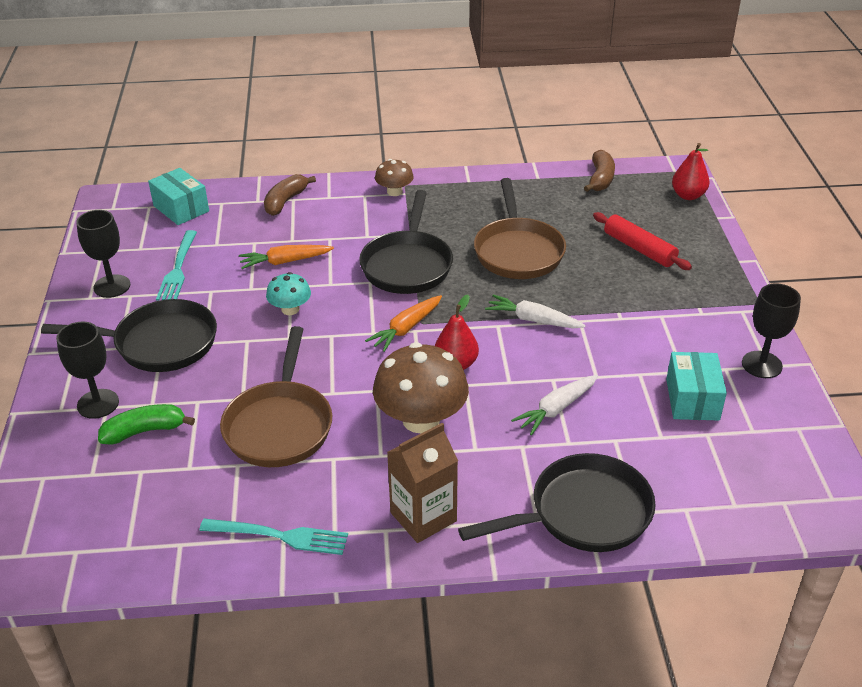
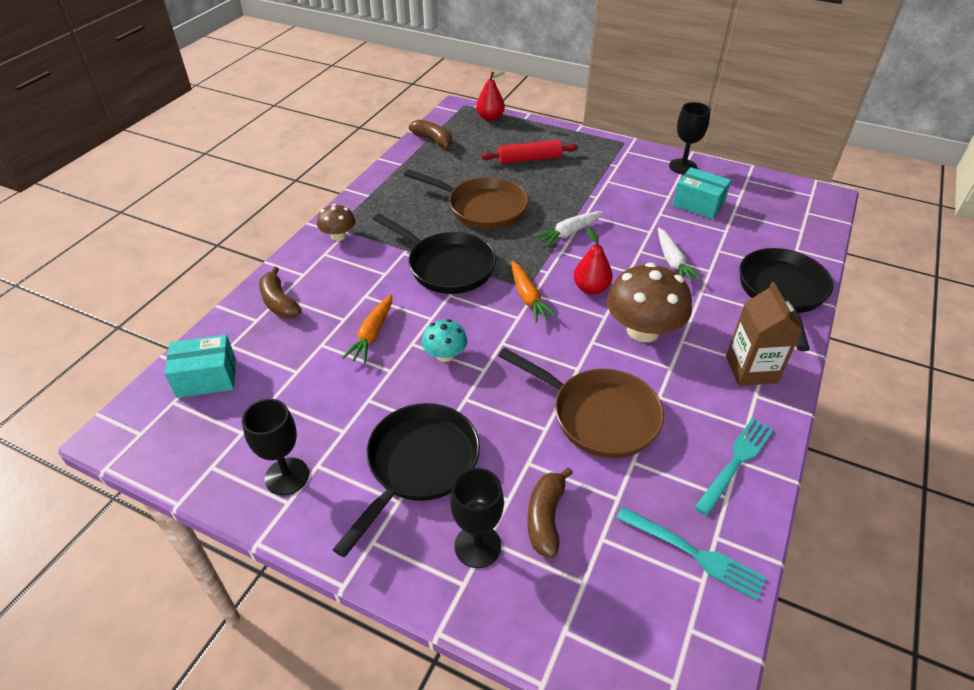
camera: 60 degrees left, 5 degrees up
(144, 431) = (545, 518): green banana -> brown banana
(178, 269) = (309, 413): turquoise fork -> turquoise fork (694, 553)

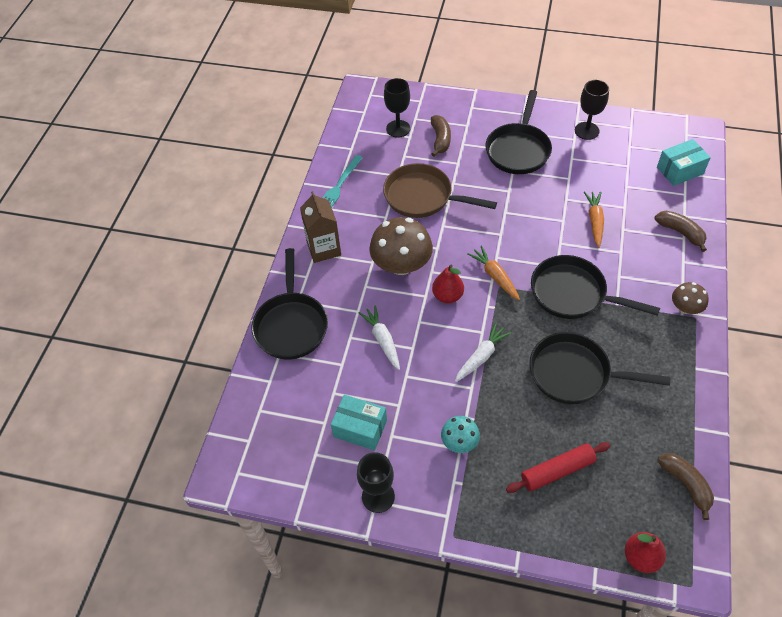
camera: 170 degrees right, 10 degrees up
(433, 140) = (685, 484): brown banana -> brown banana turned 150 degrees counterclockwise
(445, 355) = (536, 217): turquoise mushroom -> turquoise mushroom (459, 442)
(477, 546) = (471, 122): black goblet -> black goblet (398, 129)
(482, 208) = (575, 374): brown pan -> black pan
(694, 553) = (362, 139): turquoise fork -> none

